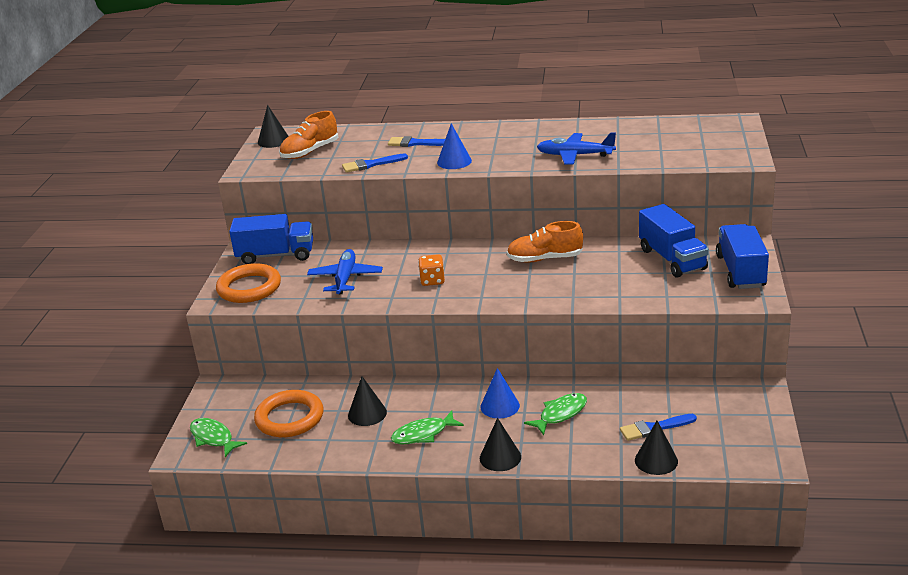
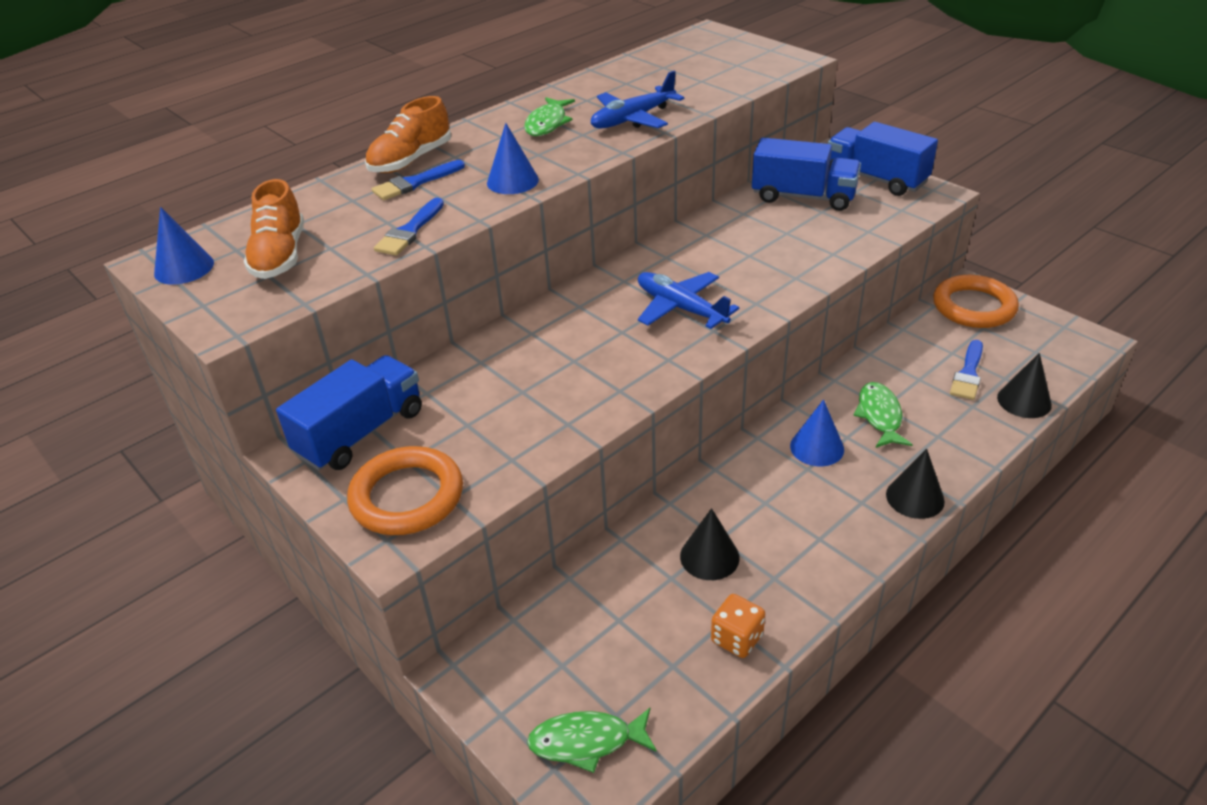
camera: 50 degrees left, 10 degrees up
(273, 141) = (184, 268): black cone -> blue cone
(289, 418) = (634, 634): orange ring -> orange ring (973, 307)
(345, 278) = (518, 403): blue plane -> blue plane (680, 308)
(423, 434) = (806, 532): green fish -> green fish (547, 123)
(432, 280) = (626, 344): orange dice -> orange dice (737, 638)
(544, 259) = (693, 257): orange shoe -> orange shoe (411, 160)

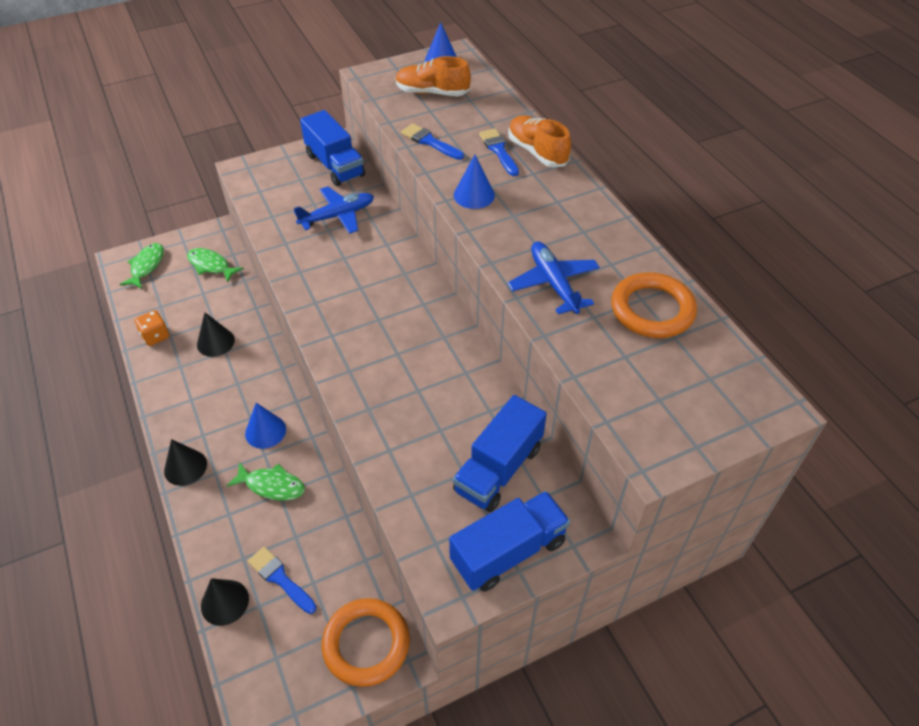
camera: 105 degrees right, 10 degrees up
(407, 496) = (272, 176): orange ring -> orange ring (652, 310)
(547, 123) = (569, 230): green fish -> green fish (211, 265)
(680, 308) = (369, 325): blue plane -> blue plane (338, 216)

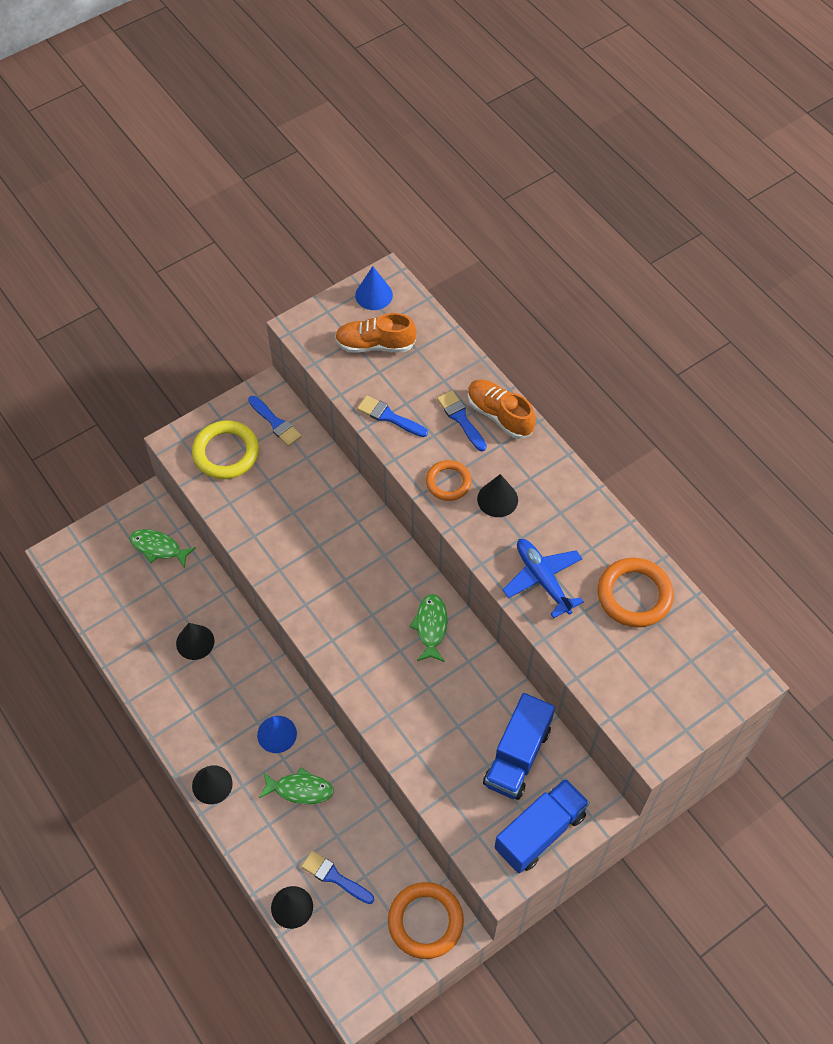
camera: 10 degrees left, 10 degrees up
(146, 266) = (89, 559): green fish -> green fish (431, 627)
(155, 336) = (130, 644): orange dice -> none
(283, 180) = (226, 453): none -> yellow ring
(335, 165) = (275, 423): blue truck -> blue brush
(338, 216) = (298, 492): blue plane -> none
(474, 195) = (448, 482): blue cone -> orange ring
(520, 213) = (497, 499): none -> black cone

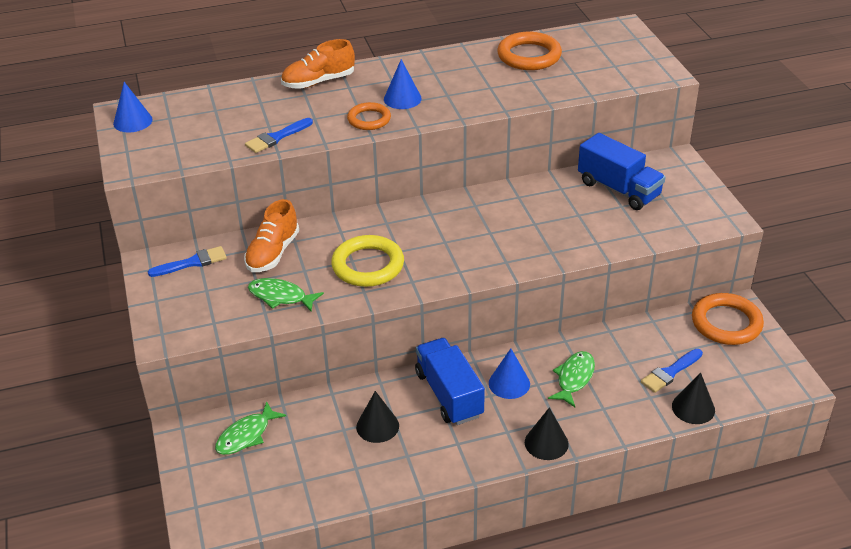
camera: 70 degrees left, 20 degrees down
(226, 453) = (202, 303): yellow ring -> yellow ring (368, 265)
(375, 344) = (190, 131): orange shoe -> orange shoe (273, 253)
(431, 627) = (475, 210): green fish -> green fish (280, 296)
(461, 419) = (307, 101): blue brush -> none
(497, 499) = (402, 99): black cone -> blue cone
(540, 832) = (690, 192): blue truck -> blue truck (449, 394)
(542, 579) = (493, 92): blue plane -> none

